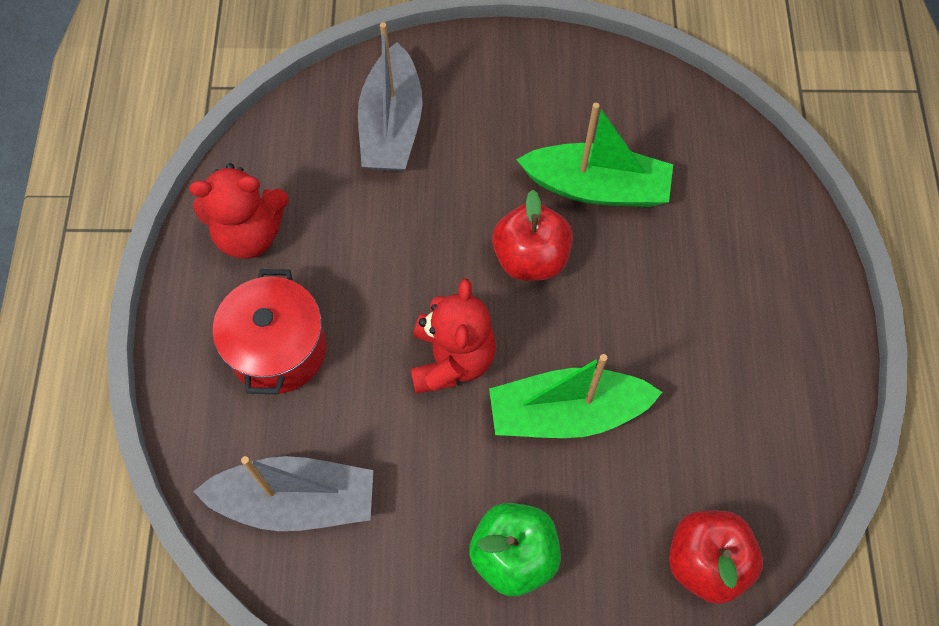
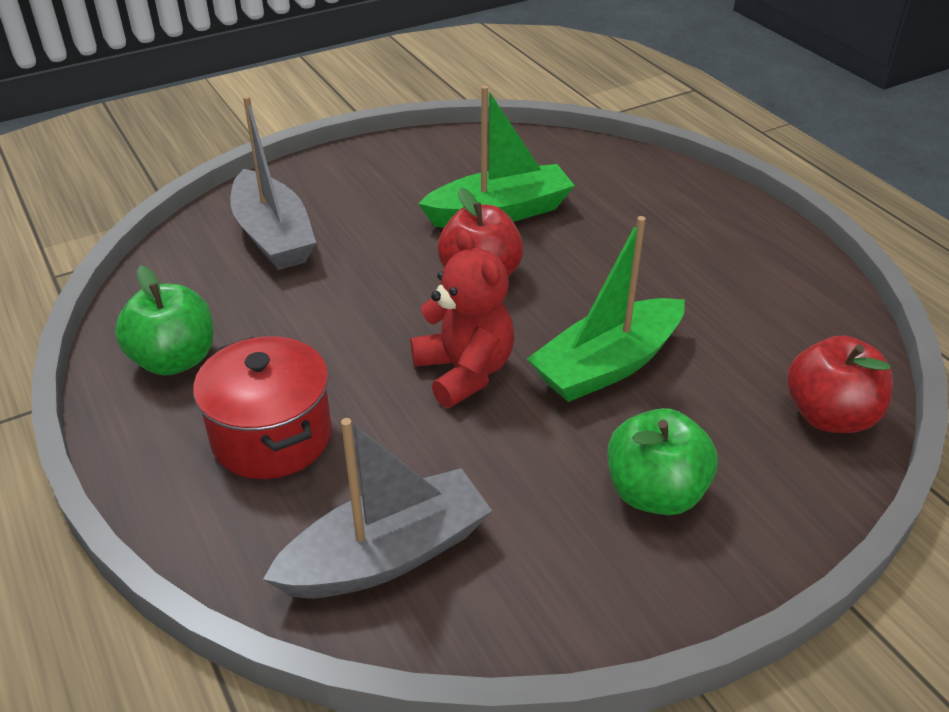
camera: 30 degrees left, 25 degrees down
(249, 234) = (174, 360): red teddy bear -> green apple

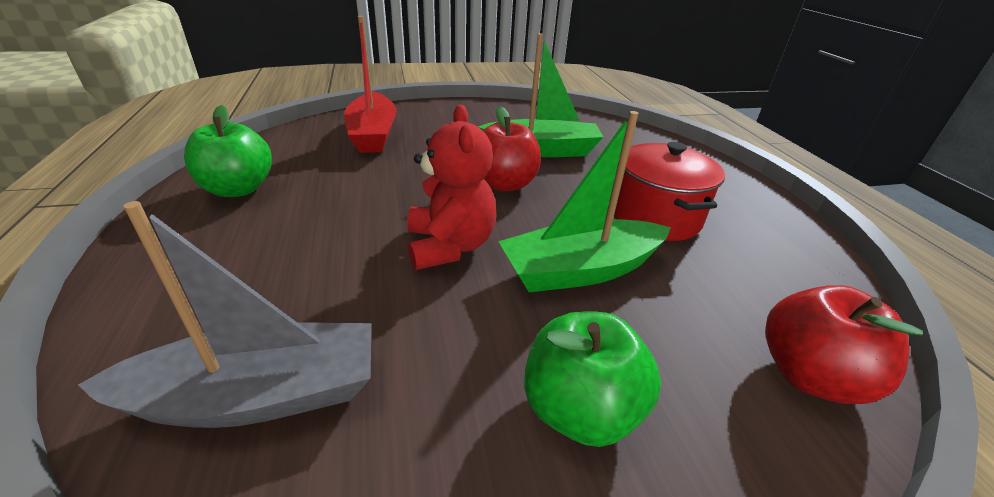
camera: 15 degrees right, 5 degrees down
(272, 436) = (256, 257): red pot -> red pot (655, 217)
(273, 236) = (373, 134): grey boat -> red boat

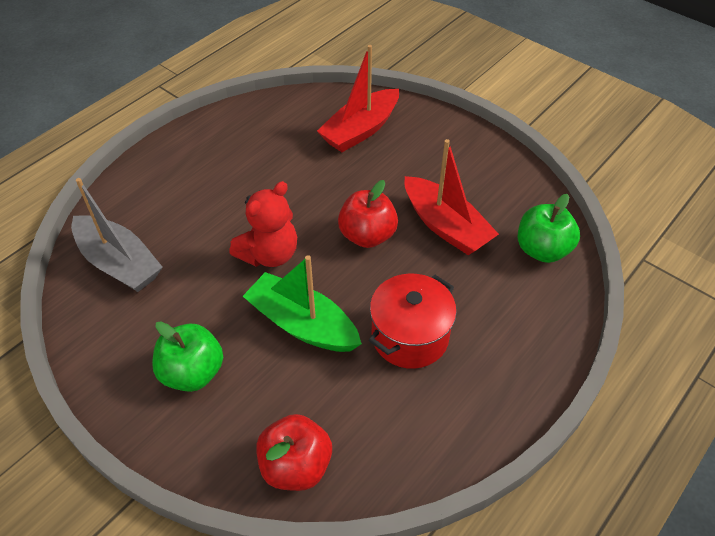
camera: 55 degrees right, 15 degrees up
(238, 189) = (235, 134): green apple -> green apple (542, 250)
(542, 150) = (445, 226): green boat -> red boat

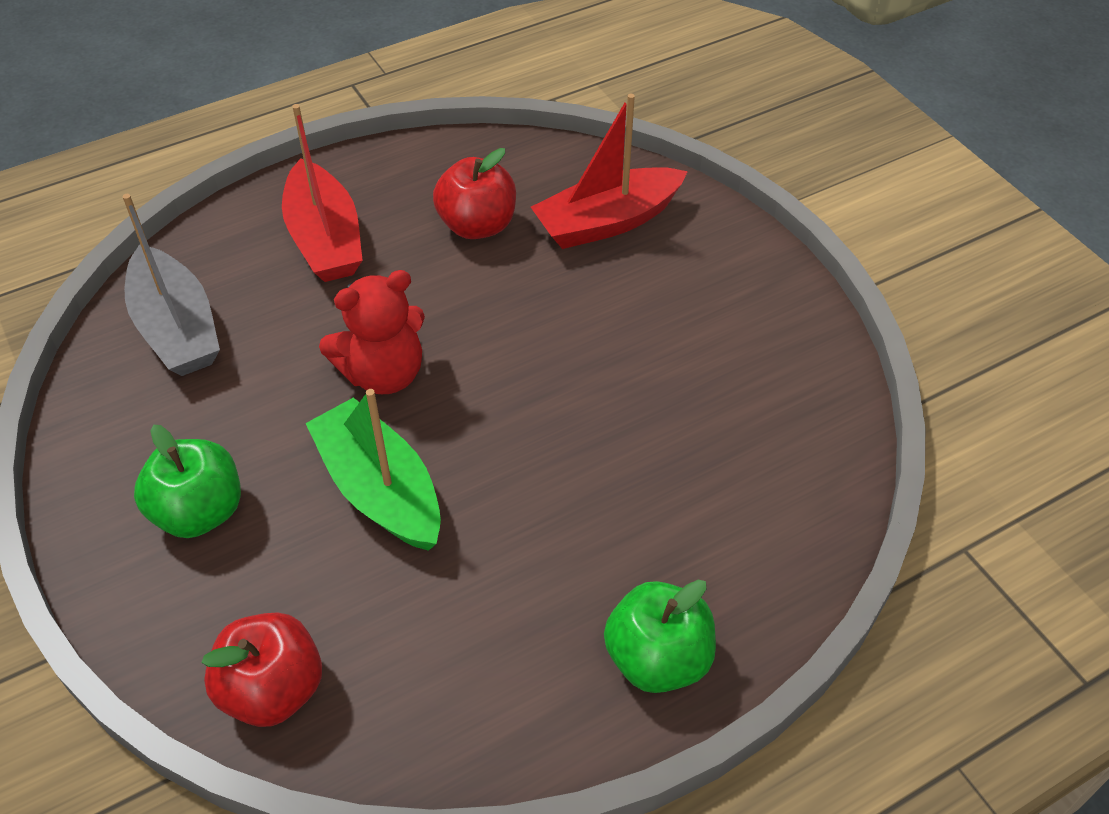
camera: 20 degrees right, 0 degrees up
(367, 235) = (538, 386): red apple -> red apple (477, 225)
(410, 336) = (525, 556): red pot -> none
(445, 226) = (663, 404): red boat -> red boat (325, 239)
(542, 250) = (798, 485): green apple -> green apple (657, 659)

